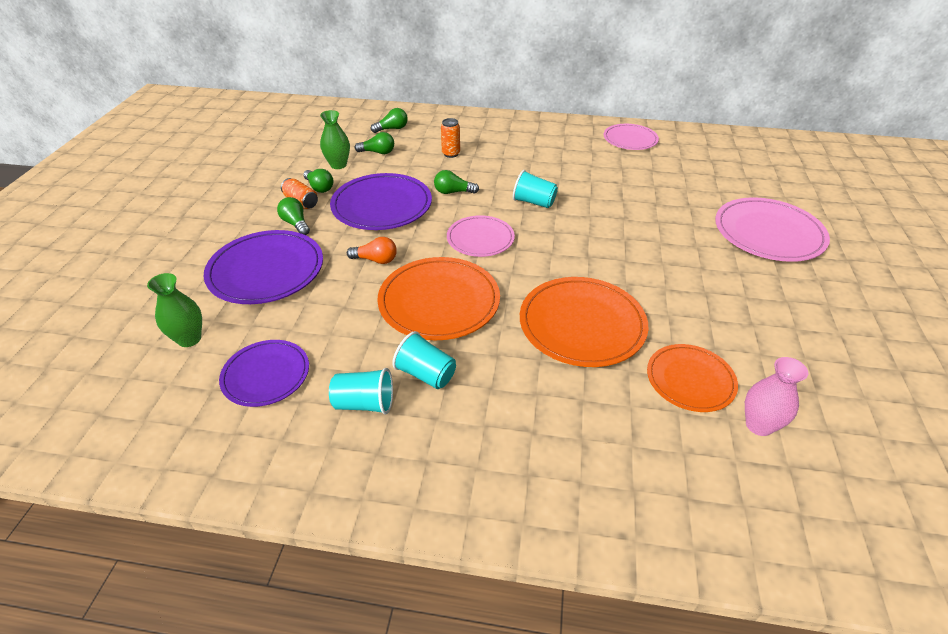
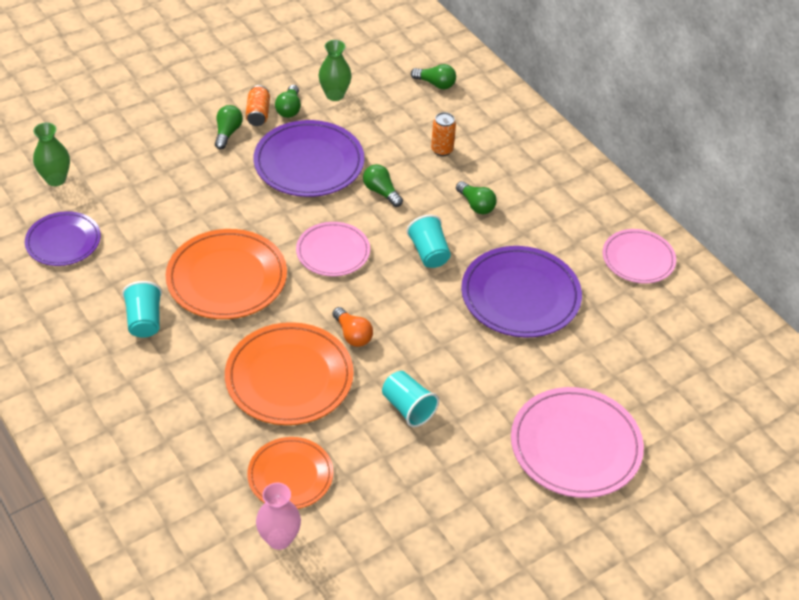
camera: 45 degrees right, 5 degrees up
(266, 270) = (158, 160): purple plate -> purple plate (520, 295)
(364, 403) = (87, 308): turquoise cup -> turquoise cup (408, 408)
(376, 260) = (236, 209): orange light bulb -> orange light bulb (352, 335)
(378, 152) = (384, 103): green light bulb -> green light bulb (476, 205)

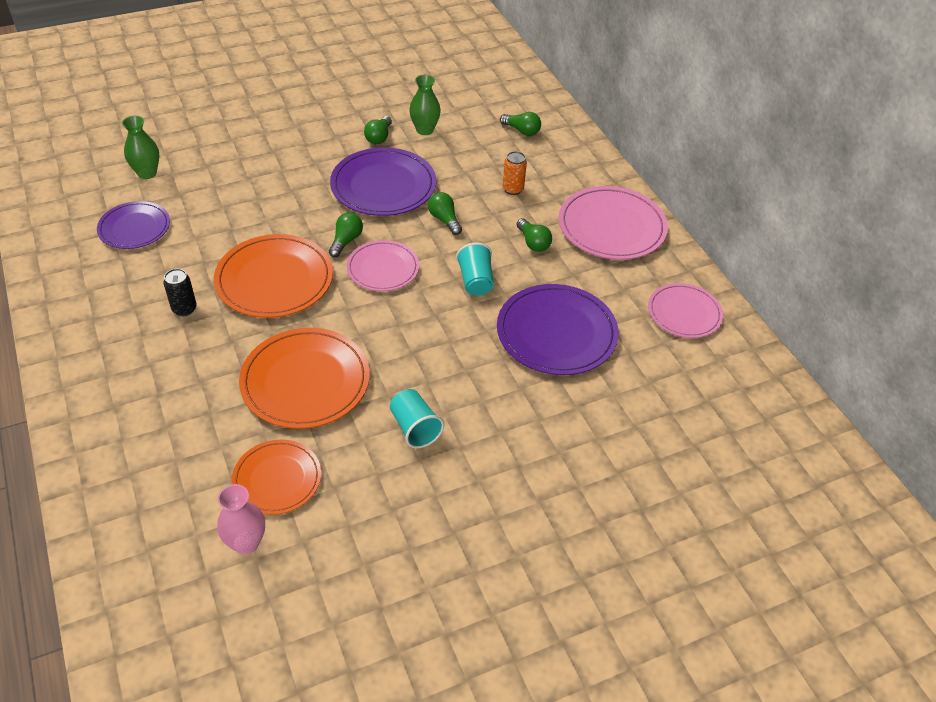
camera: 10 degrees right, 0 degrees up
(144, 321) = (184, 309): turquoise cup -> black can
(227, 133) = (316, 151): green light bulb -> green light bulb (346, 241)
(258, 114) = (349, 138): orange can -> none
(352, 335) = (379, 349): orange light bulb -> none
(575, 445) = (578, 491): pink plate -> pink plate (611, 227)

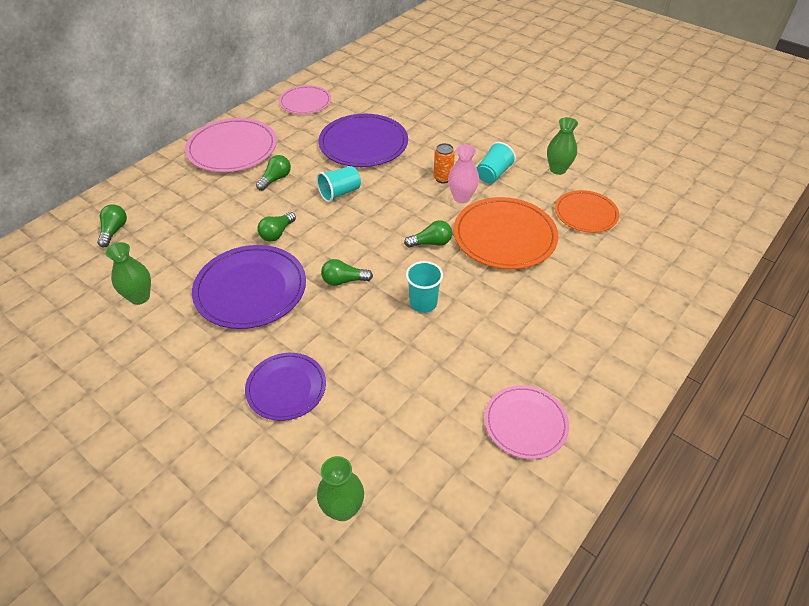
camera: 115 degrees left, 0 degrees up
(134, 228) = (437, 454): purple plate -> purple plate (286, 388)
(184, 309) = (502, 343): black can -> none
(246, 543) = (635, 206): pink vase -> pink vase (461, 197)
(274, 280) = (423, 303): orange plate -> turquoise cup
(376, 503) = (557, 169): none -> green vase
(379, 137) = (169, 326): green light bulb -> green light bulb (431, 243)
(383, 268) = (361, 245): pink plate -> pink plate (525, 423)
(513, 189) = (211, 209): orange can -> orange can (443, 178)

